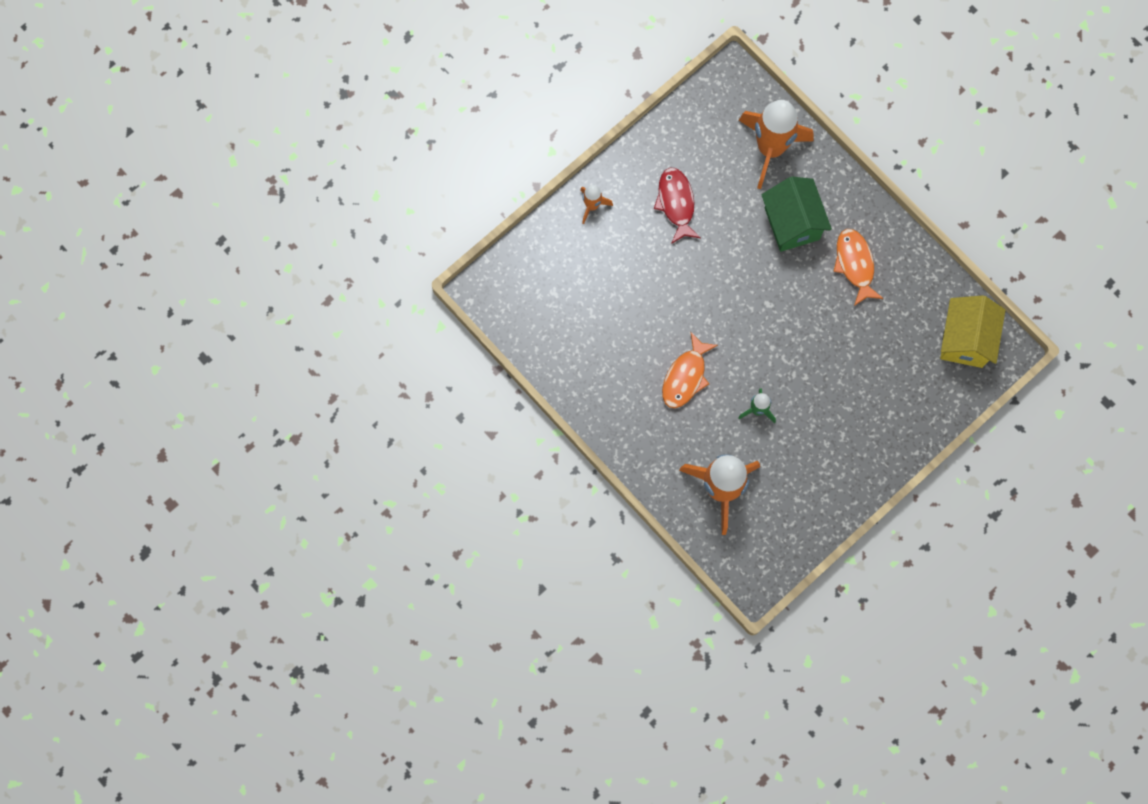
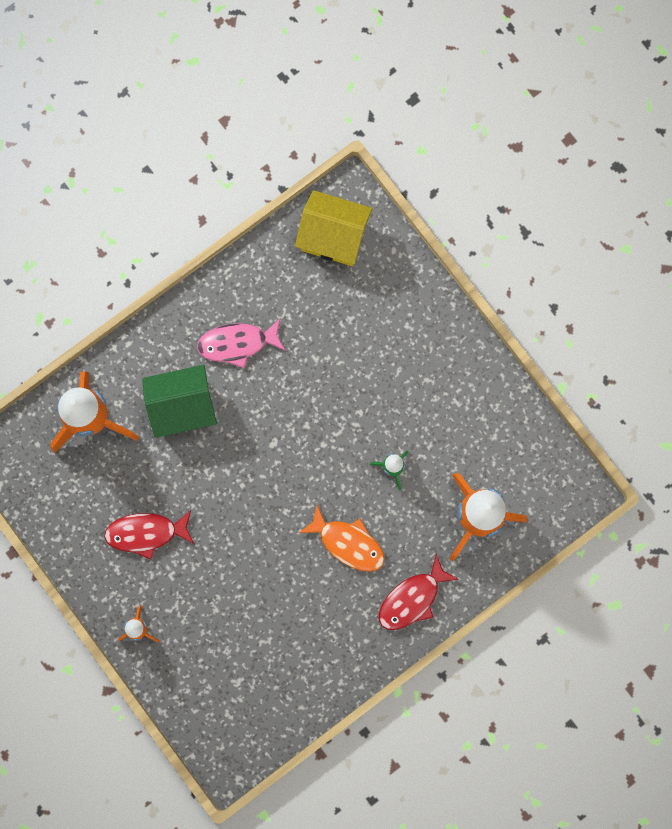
camera: 85 degrees left, 5 degrees up
(641, 437) = (412, 599): none -> red fish
(855, 264) = (237, 343): orange fish -> pink fish

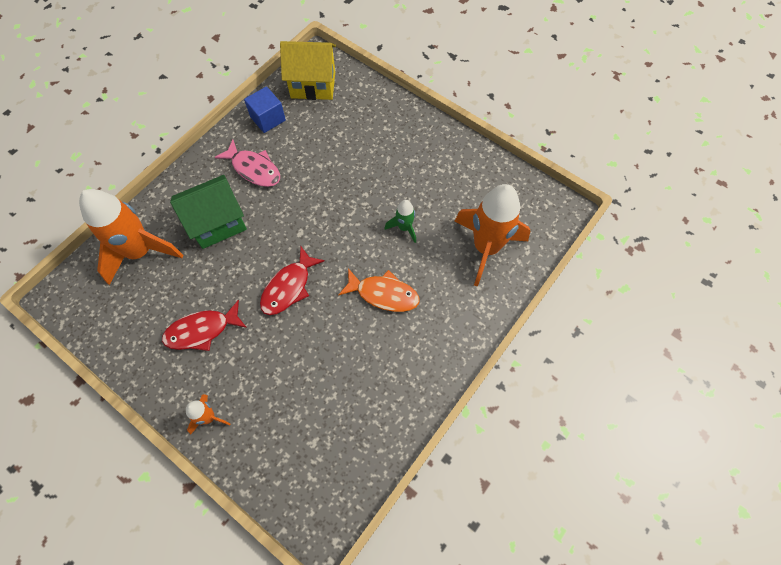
camera: 15 degrees left, 15 degrees down
(237, 343) = (254, 169): pink fish -> pink fish turned 120 degrees counterclockwise
(267, 274) = (268, 118): none -> blue cube
(412, 599) = (453, 325): red fish -> red fish (289, 287)

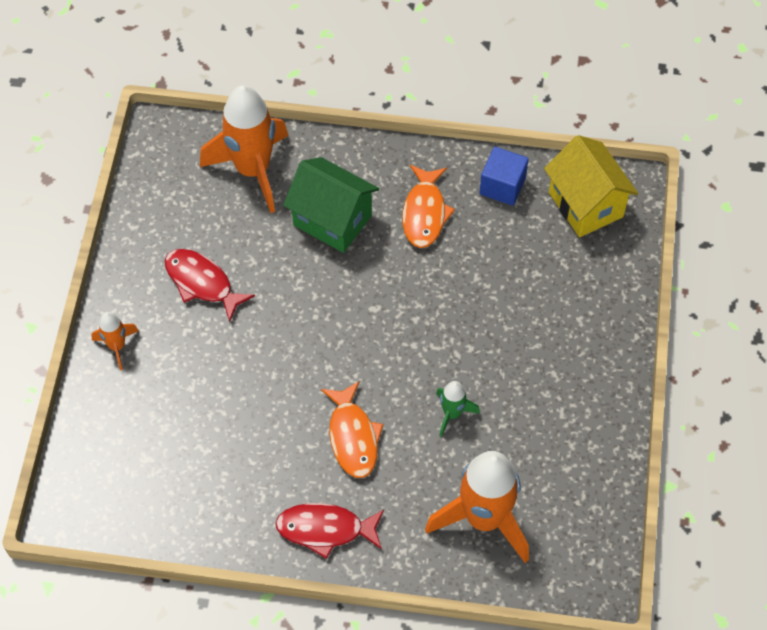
camera: 60 degrees right, 5 degrees down
(254, 169) = (424, 213): pink fish -> orange fish
(289, 287) = (301, 336): red fish -> red fish (325, 529)

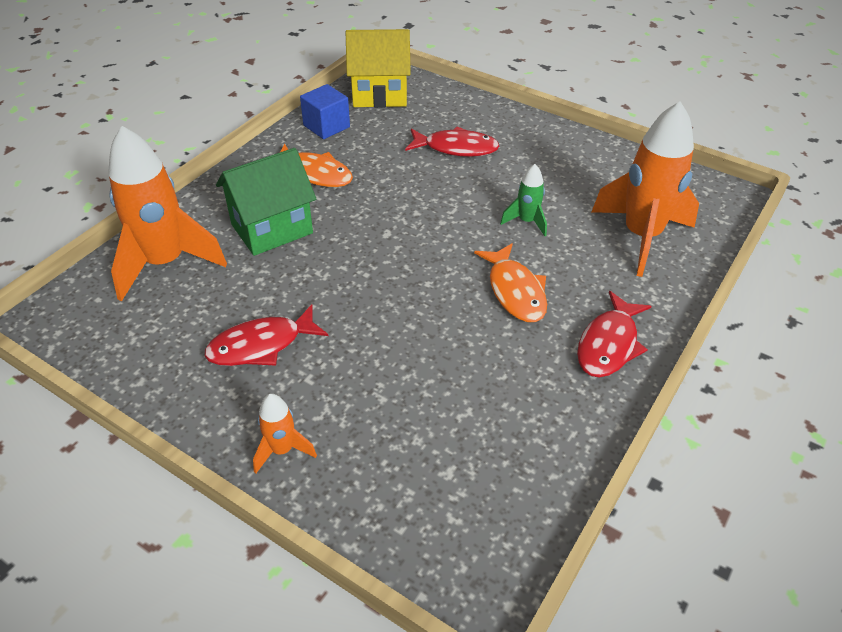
camera: 65 degrees left, 15 degrees down
(353, 437) = (515, 291): orange fish -> orange fish turned 60 degrees clockwise
(533, 311) = (456, 148): none -> red fish

